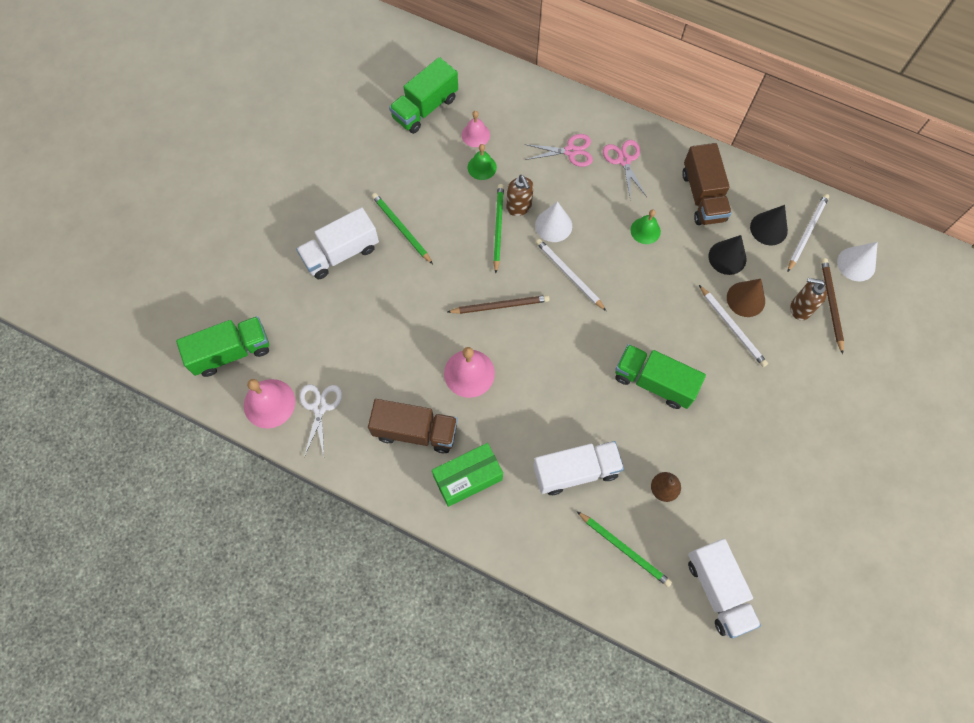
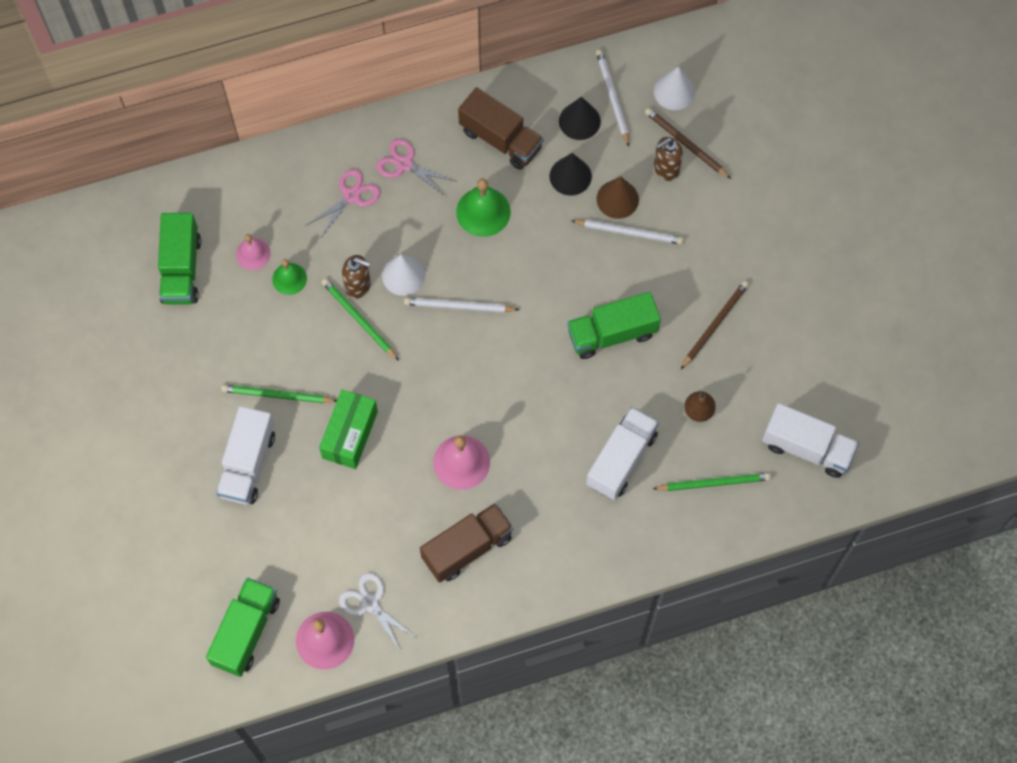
camera: 45 degrees left, 0 degrees up
(468, 478) = (545, 544): green box -> green box (350, 434)
(500, 305) = (429, 384): brown pencil -> brown pencil (714, 324)
(645, 230) = (483, 212): green bell -> green bell, size x1.58

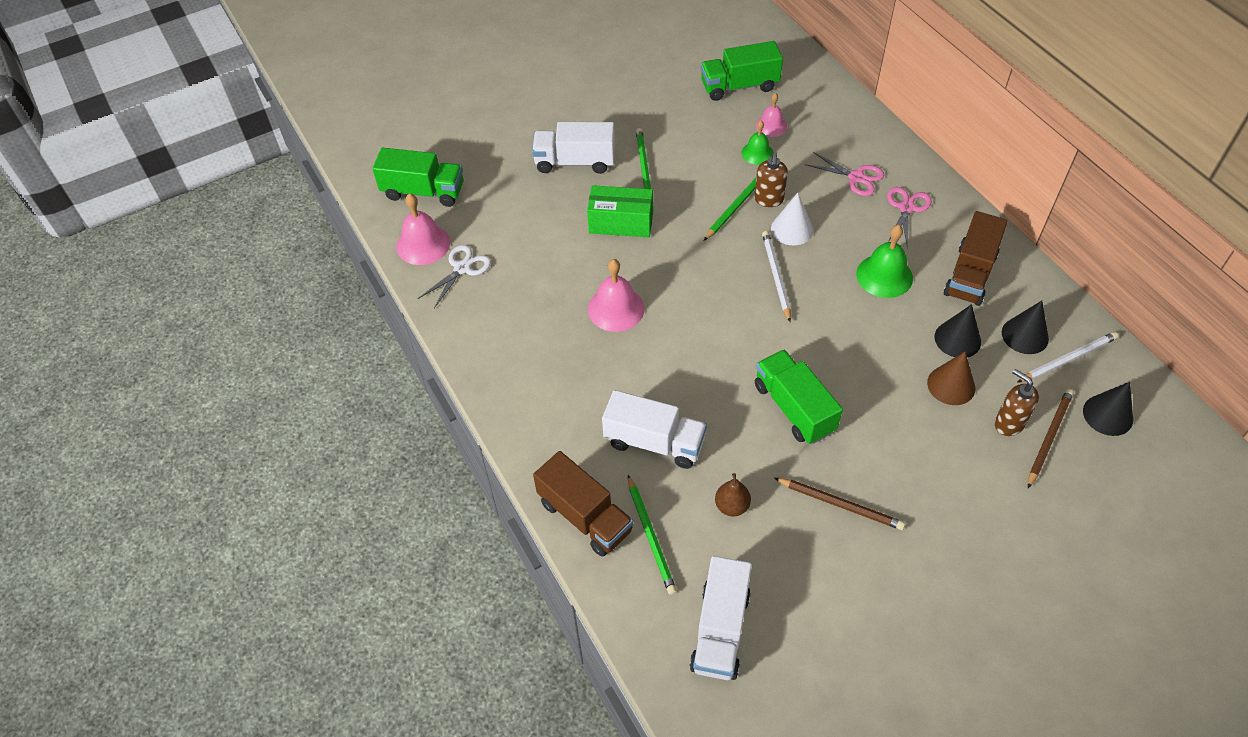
camera: 80 degrees right, 15 degrees down
(467, 548) = (530, 330): brown truck -> brown truck (585, 516)
(629, 232) = (917, 403): white pencil -> none
(674, 91) = (1108, 415): white cone -> black cone

